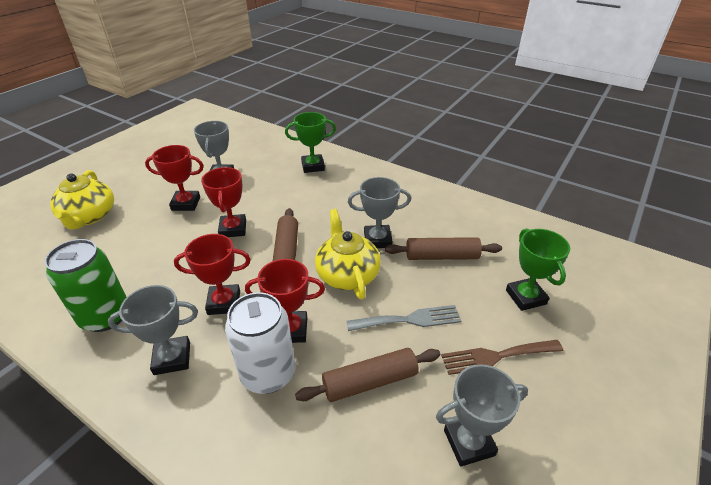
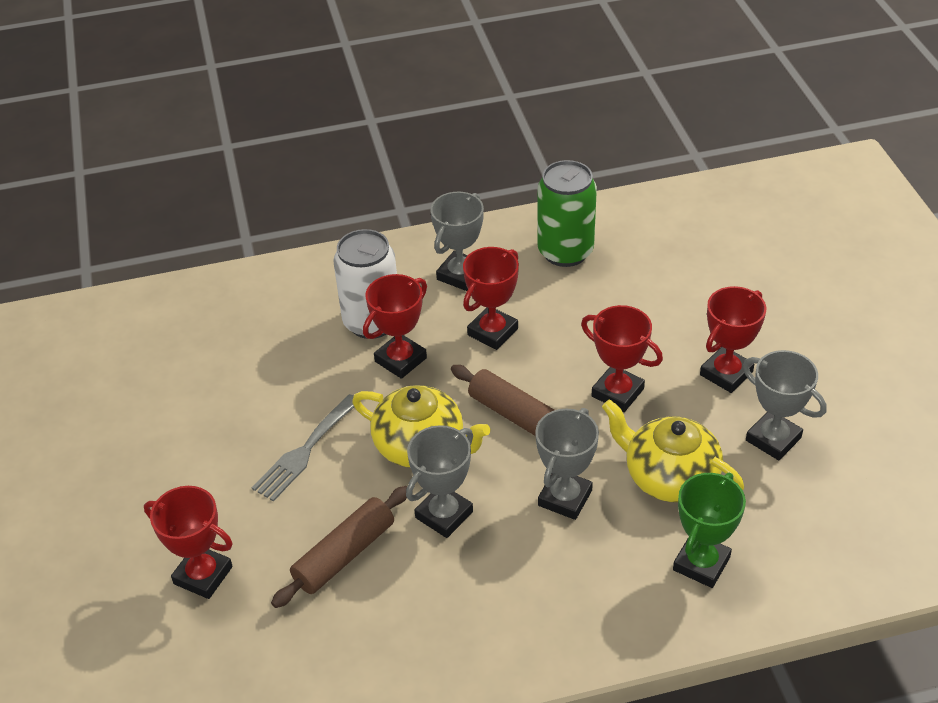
camera: 135 degrees right, 5 degrees up
(89, 216) = (778, 283): yellow teapot -> yellow teapot (669, 476)
(370, 381) = (284, 378): brown rolling pin -> none
(469, 442) = (167, 398): grey trophy -> grey trophy (565, 498)
(496, 356) = (191, 481): brown fork -> none
(525, 297) = (203, 575): green trophy -> red trophy

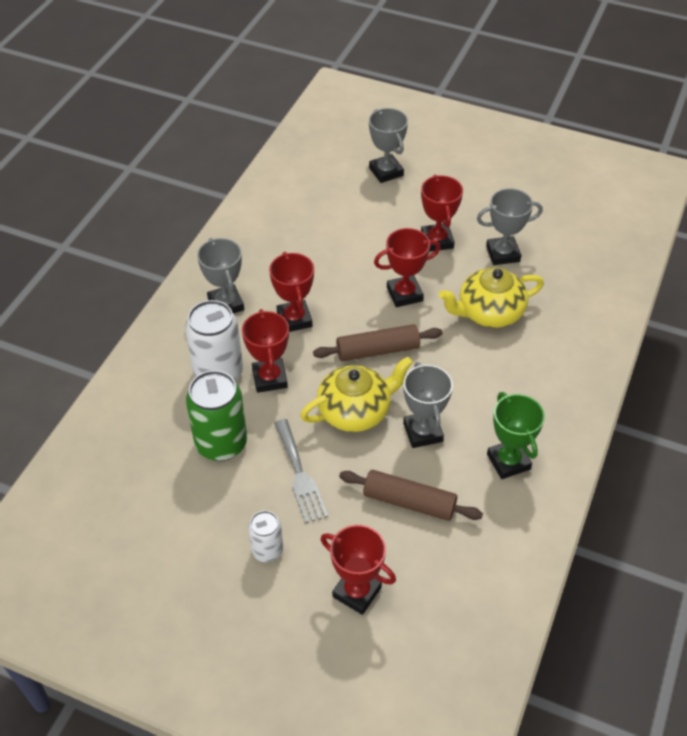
camera: 55 degrees left, 5 degrees up
(198, 480) = (267, 550): none -> white can
(203, 575) = (357, 592): red trophy -> red trophy turned 60 degrees clockwise
(344, 554) = (409, 502): brown rolling pin -> brown rolling pin turned 60 degrees counterclockwise
(565, 252) = (263, 244): green can -> green can (221, 444)
(565, 498) = (462, 367): grey trophy -> grey trophy (386, 172)
(701, 563) = (562, 339): green trophy -> green trophy (508, 461)

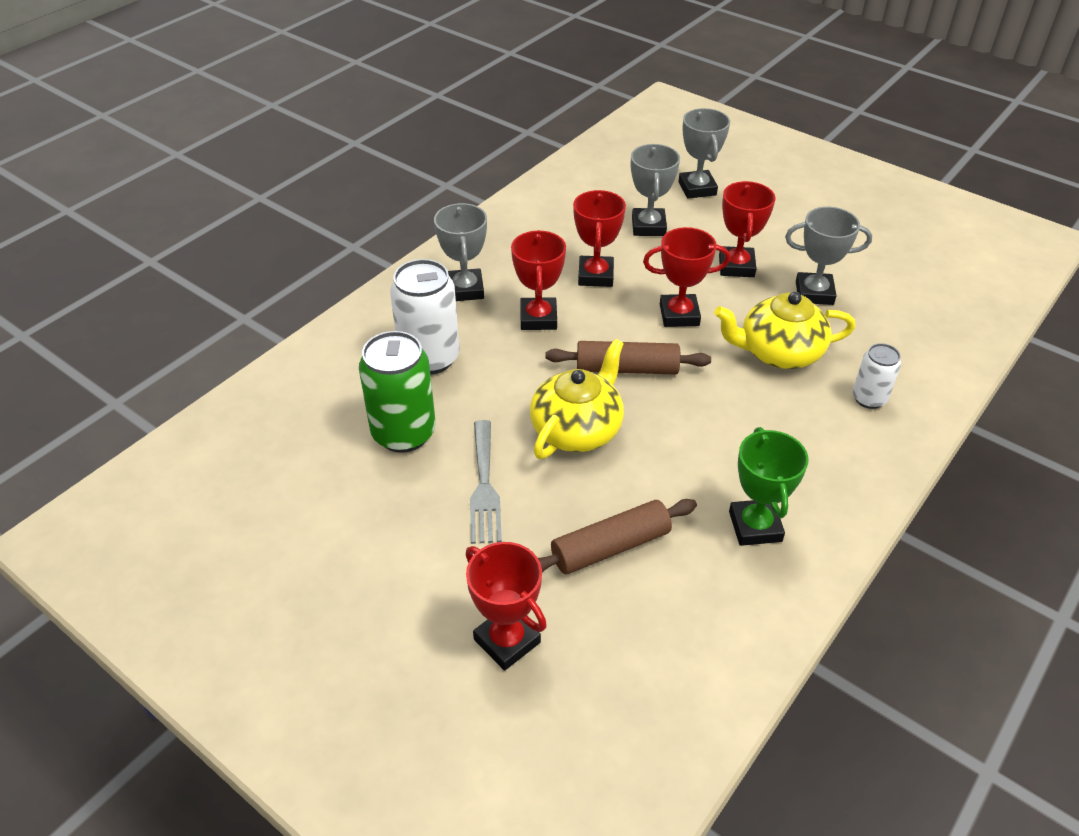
camera: 15 degrees right, 5 degrees down
(267, 550) = (413, 565): white can -> white can (869, 398)
(269, 378) = (487, 374): red trophy -> red trophy (595, 275)
(355, 411) = (577, 429): yellow teapot -> yellow teapot turned 45 degrees counterclockwise
(409, 502) = (610, 547): brown rolling pin -> brown rolling pin turned 60 degrees counterclockwise
(423, 432) = (654, 469): grey trophy -> grey trophy (648, 226)

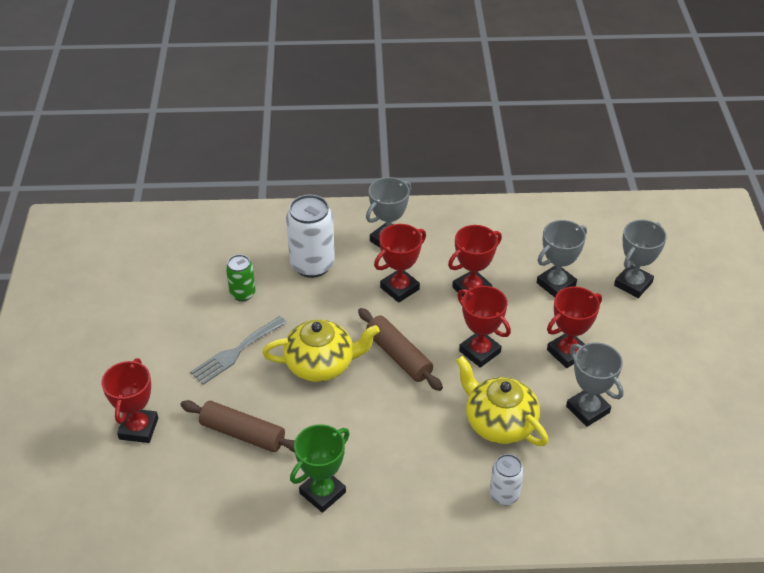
camera: 50 degrees right, 0 degrees up
(404, 433) = (242, 294): green can -> green can, size x0.56

